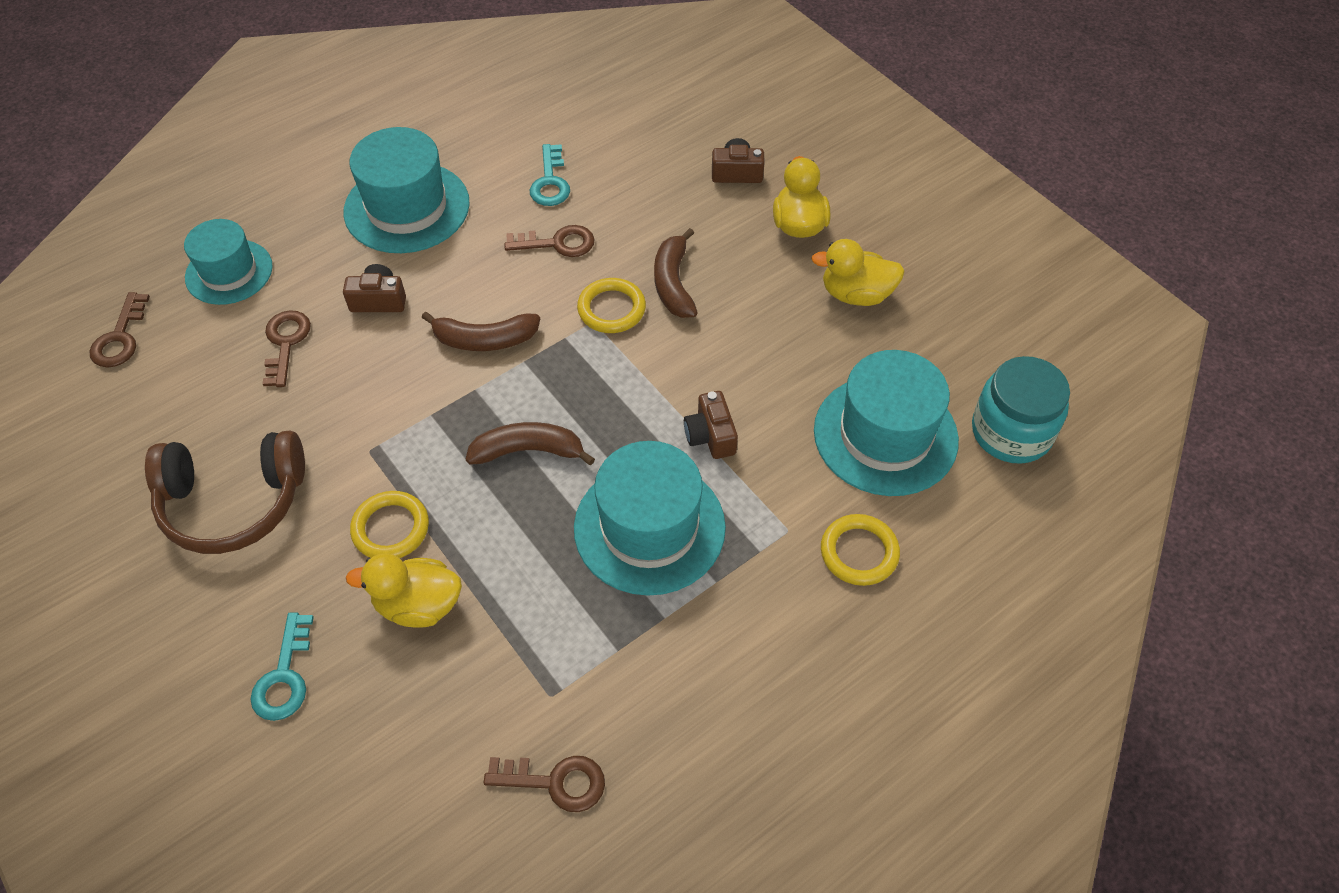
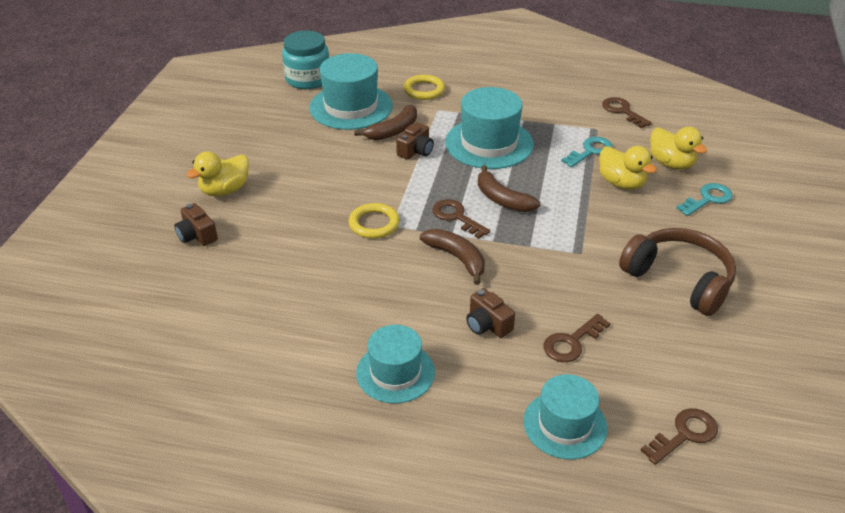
camera: 130 degrees left, 15 degrees down
(391, 528) = (604, 215): yellow ring -> none
(407, 207) = (395, 372): turquoise hat -> turquoise hat, size x0.66
(550, 182) = (291, 314): turquoise key -> turquoise key (590, 151)
(557, 243) = (346, 276): brown key -> brown key (456, 217)
(673, 283) = (326, 212): brown banana -> brown banana (393, 131)
(856, 294) = (263, 149): yellow duck -> yellow duck (671, 163)

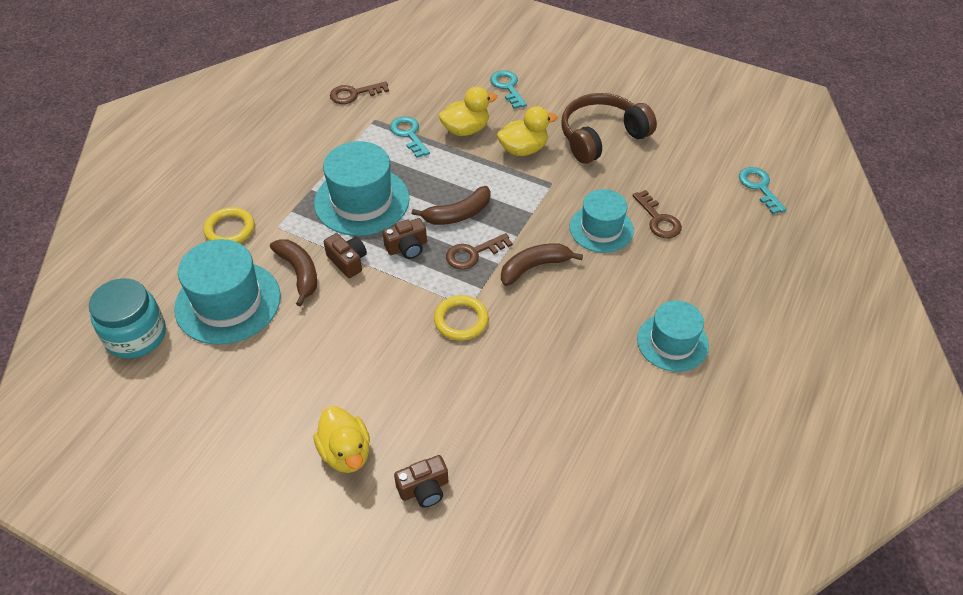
camera: 75 degrees left, 10 degrees up
(487, 324) = (626, 266): brown camera -> brown camera (407, 247)
(565, 424) = (743, 248): turquoise hat -> turquoise hat (601, 228)
(671, 163) = (450, 91): yellow duck -> yellow duck (523, 149)
(684, 434) = (759, 187): brown key -> turquoise key

